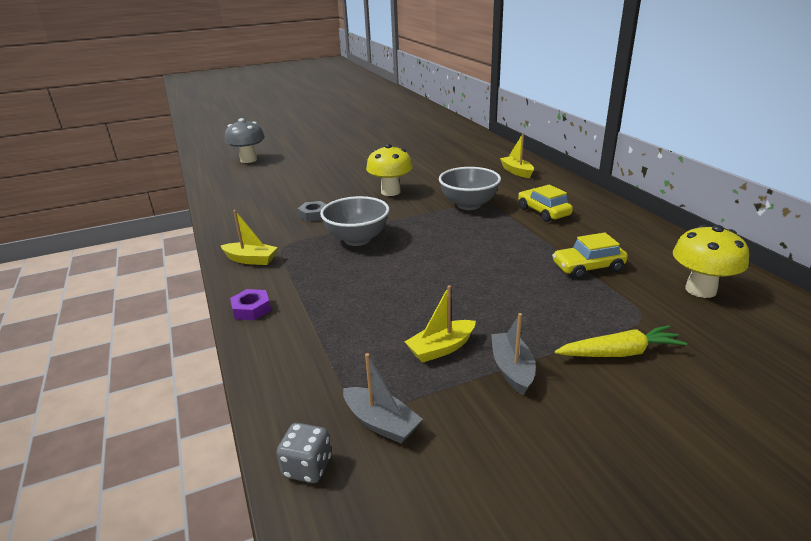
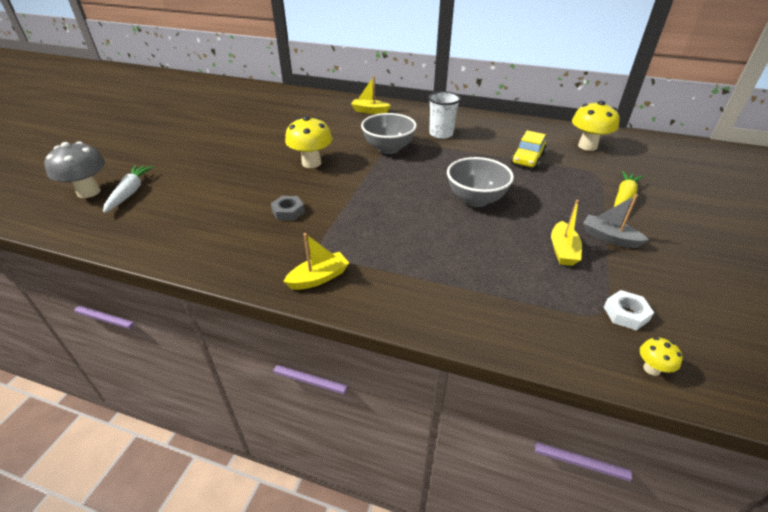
camera: 50 degrees left, 10 degrees up
(251, 309) = (409, 312): purple nut -> none
(263, 168) = (130, 193): none -> white carrot
(307, 467) = (651, 369): grey dice -> yellow mushroom
(357, 239) = (367, 212): grey bowl -> grey bowl (475, 199)
(381, 423) = (626, 314): grey boat -> white nut
(543, 212) = (441, 134): yellow car -> white cup

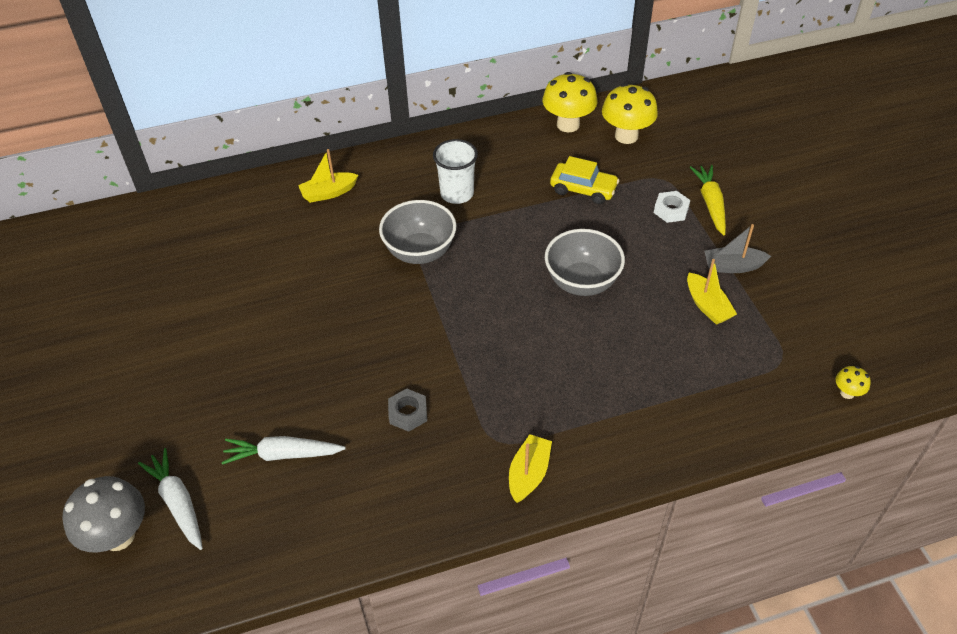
camera: 35 degrees left, 10 degrees up
(202, 198) = (283, 454): none -> white carrot
(311, 163) = (353, 326): yellow mushroom -> yellow mushroom (568, 125)
(527, 159) = (583, 189): yellow car -> yellow car turned 60 degrees counterclockwise
(626, 314) = (799, 349): white nut -> white nut (671, 210)

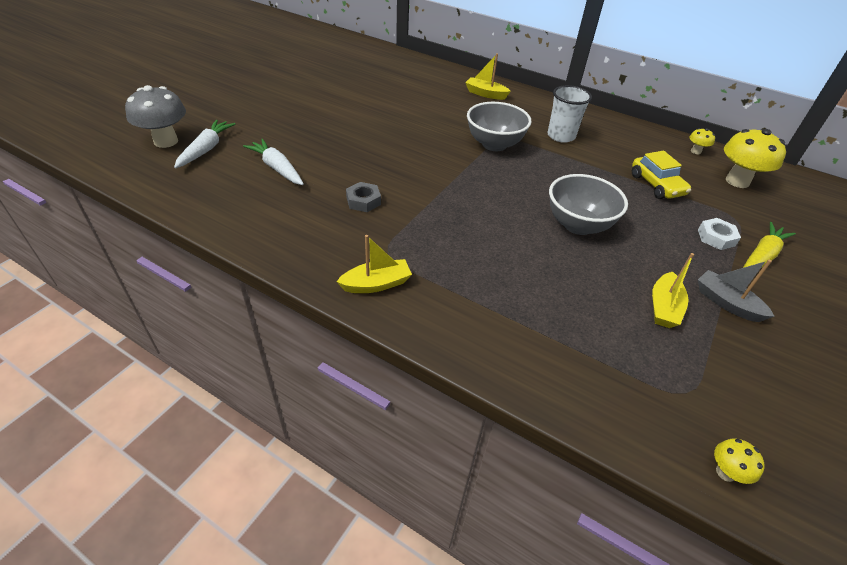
camera: 45 degrees right, 5 degrees down
(568, 125) = (695, 151): yellow mushroom -> yellow mushroom, size x0.48

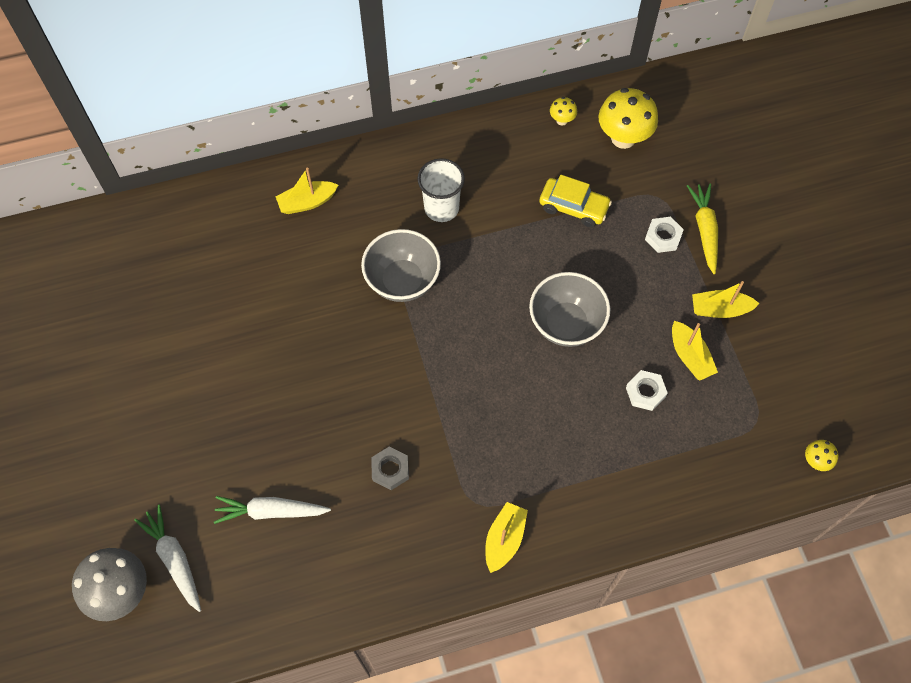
camera: 45 degrees left, 20 degrees up
(596, 298) = (645, 392): none -> white nut
(726, 303) = (720, 309): grey boat -> yellow boat

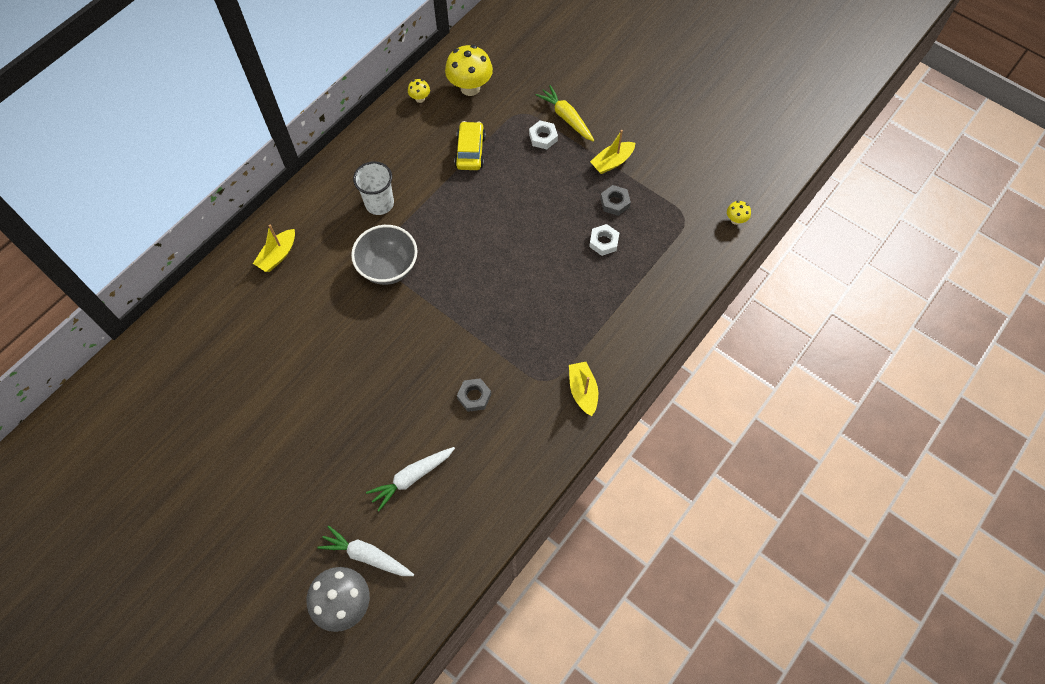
camera: 35 degrees left, 0 degrees up
(566, 324) = (521, 229): grey bowl -> none
(573, 207) = (470, 151): yellow car -> yellow car turned 75 degrees counterclockwise
(690, 356) = (615, 202): yellow boat -> grey nut

